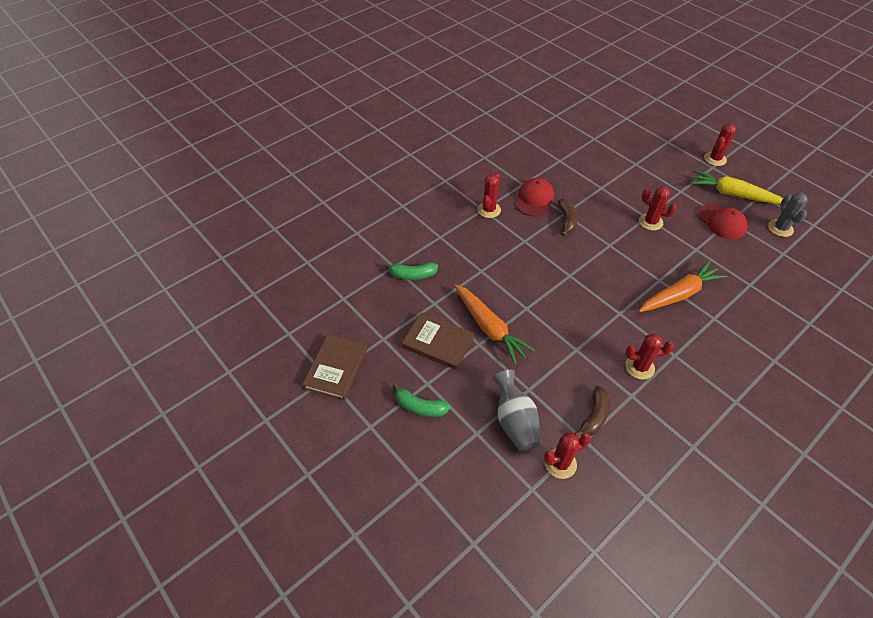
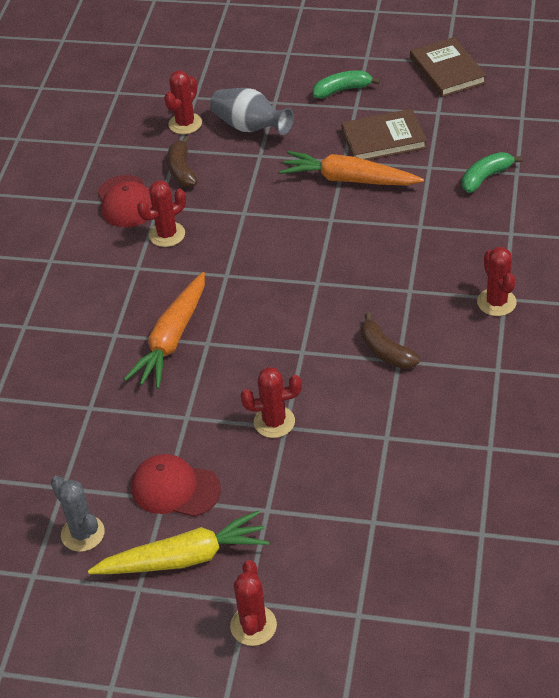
camera: 145 degrees right, 5 degrees down
(534, 199) = (457, 356): red cap -> red cap (126, 202)

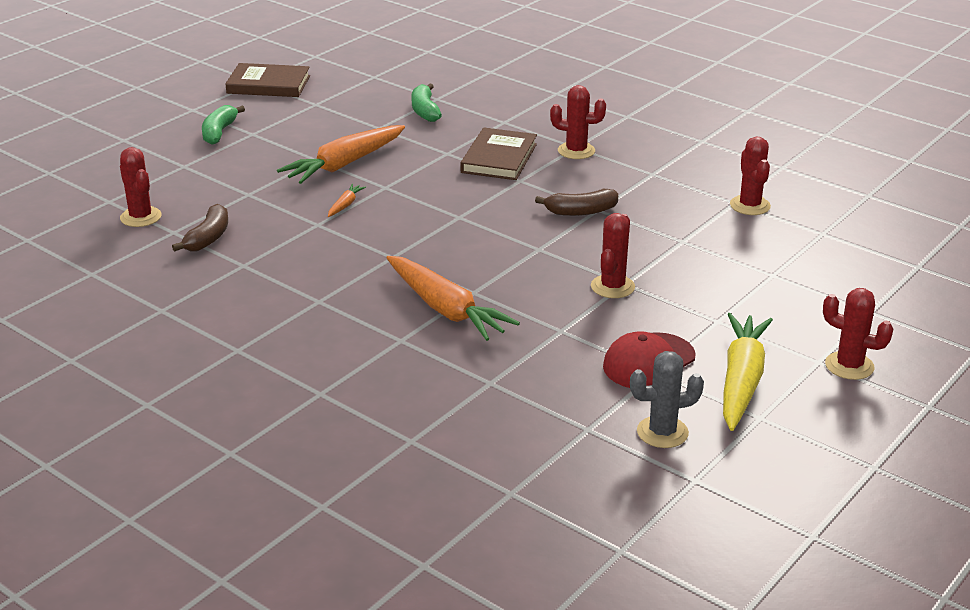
camera: 65 degrees left, 15 degrees down
(126, 202) = (210, 280): red cap -> none
(167, 234) = (292, 271): red cactus -> red cactus (750, 205)
(182, 170) = (208, 238): brown banana -> brown banana turned 90 degrees counterclockwise
(250, 127) = (200, 187): grey vase -> none
(284, 212) = (345, 205): none -> orange carrot
(383, 139) = (314, 135): brown book -> brown book (499, 158)

